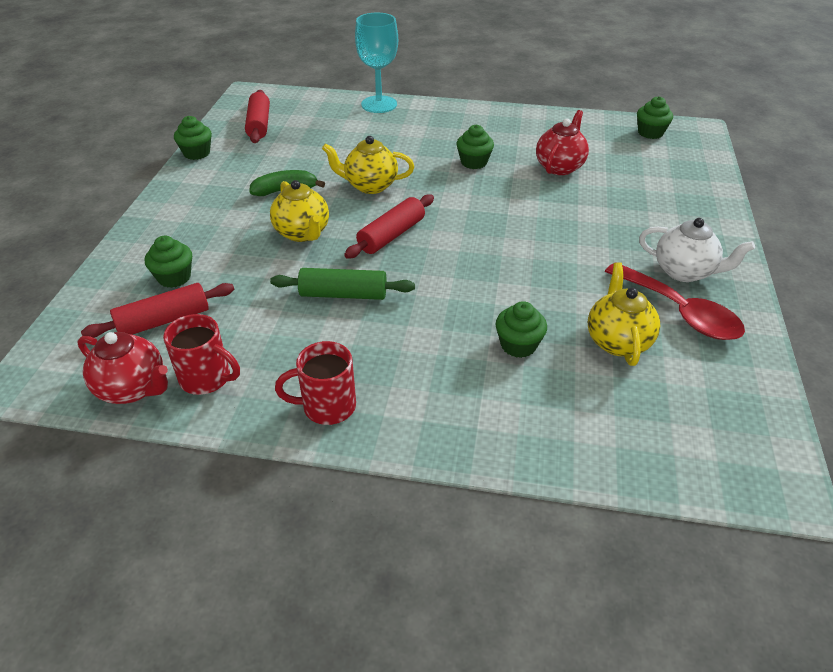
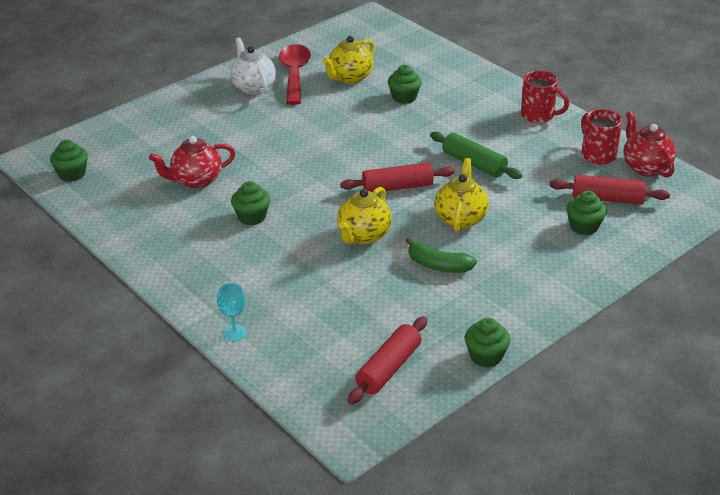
camera: 140 degrees left, 5 degrees down
(370, 186) = (363, 235): yellow teapot -> yellow teapot turned 75 degrees clockwise
(379, 104) = (234, 333): turquoise goblet -> turquoise goblet, size x0.50

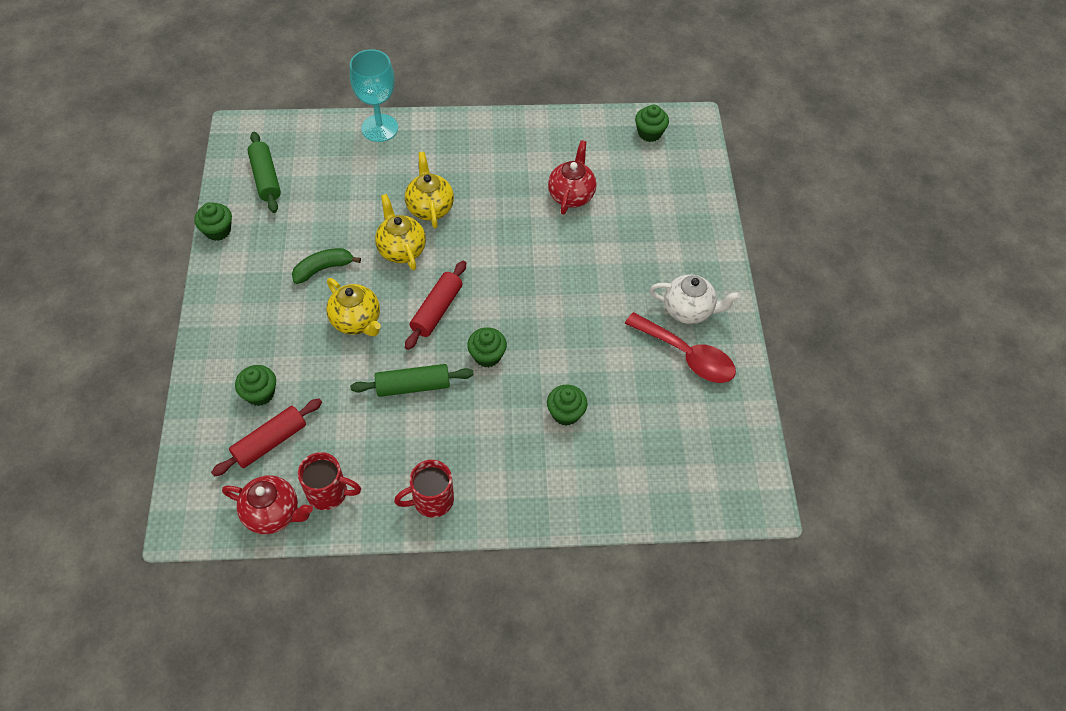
camera: 125 degrees right, 20 degrees up
(234, 333) = (379, 128): turquoise goblet -> turquoise goblet, size x1.99
(252, 217) = (491, 201): green cupcake -> green cupcake (487, 355)
(350, 78) = (641, 395): yellow teapot -> yellow teapot (430, 208)
(388, 368) = (266, 178): red rolling pin -> green rolling pin

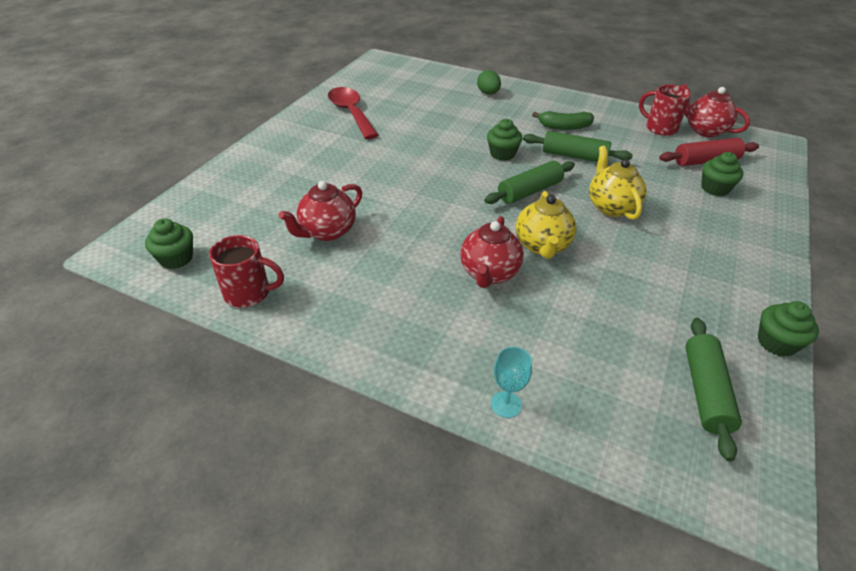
camera: 150 degrees left, 15 degrees down
(323, 269) = (637, 257): green banana -> green banana (564, 127)
(379, 128) = (506, 404): turquoise goblet -> turquoise goblet, size x0.50
(430, 208) = (489, 273): yellow teapot -> red teapot
(431, 500) = (585, 108): red mug -> red mug (249, 293)
(437, 310) = (529, 191): red rolling pin -> green rolling pin
(565, 413) = (464, 114): green cupcake -> none
(565, 477) = (488, 93): none -> green egg
(688, 310) = (320, 131): white teapot -> none

